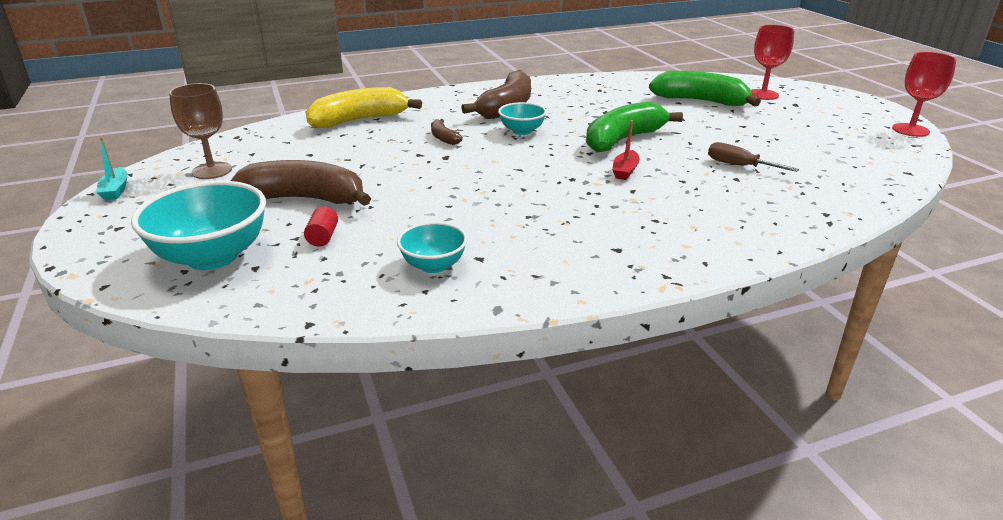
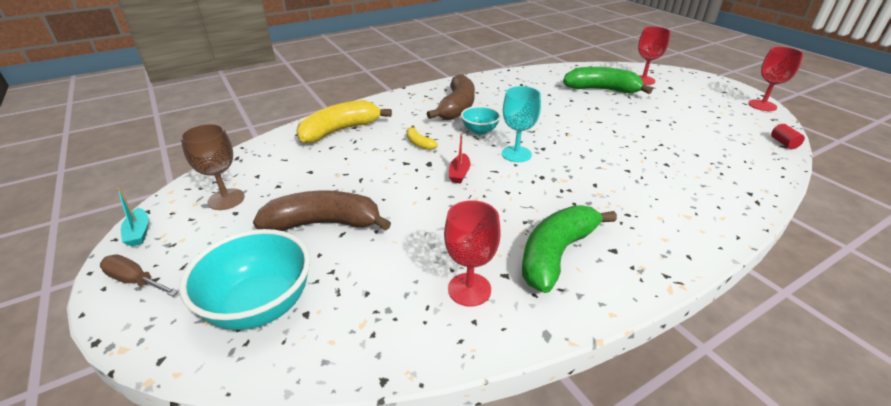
camera: 10 degrees left, 5 degrees up
(323, 237) = (357, 267): red cylinder -> red cylinder (783, 143)
(433, 265) = (469, 289): turquoise bowl -> red goblet
(443, 138) = (419, 143): brown banana -> yellow banana
(553, 156) = (516, 154): none -> turquoise goblet
(623, 139) = (562, 132): green banana -> green banana (556, 254)
(625, 171) = (579, 165): red boat -> red boat (459, 173)
(739, 166) = (662, 151): brown screwdriver -> brown screwdriver (135, 281)

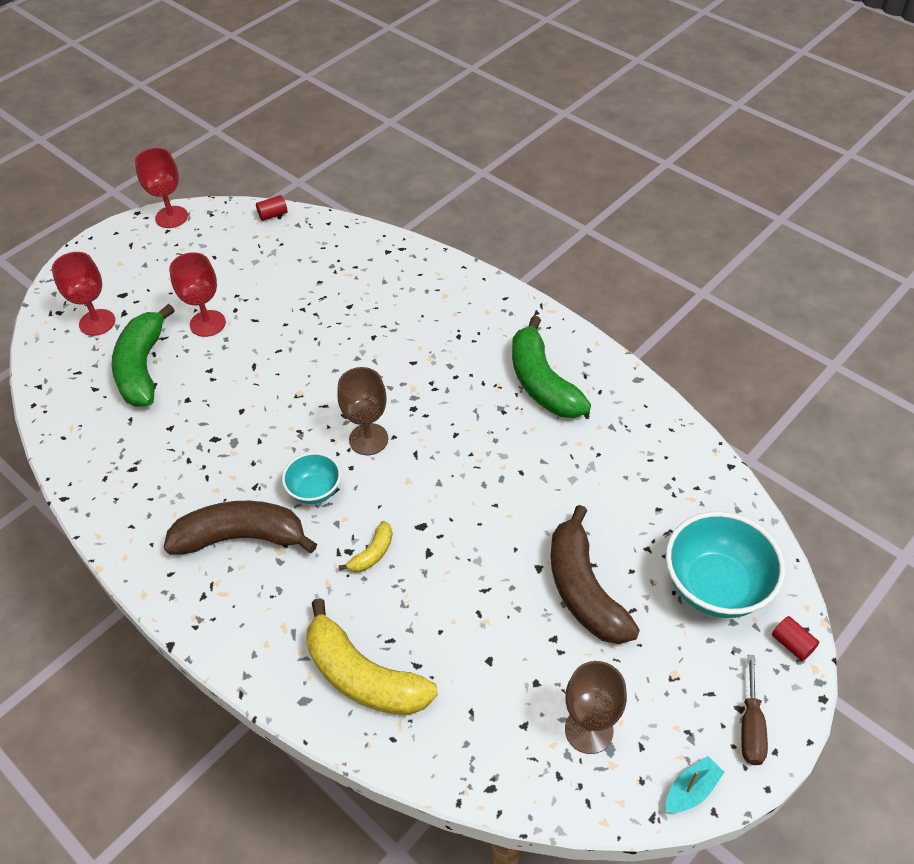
camera: 105 degrees left, 15 degrees up
(159, 341) = (792, 644): none -> red cylinder
(459, 173) = (434, 487): red boat -> none
(469, 289) = (616, 435): red goblet -> red goblet (207, 323)
(516, 154) = (368, 439): turquoise goblet -> brown goblet
(556, 254) = (542, 382): green banana -> green banana turned 45 degrees clockwise

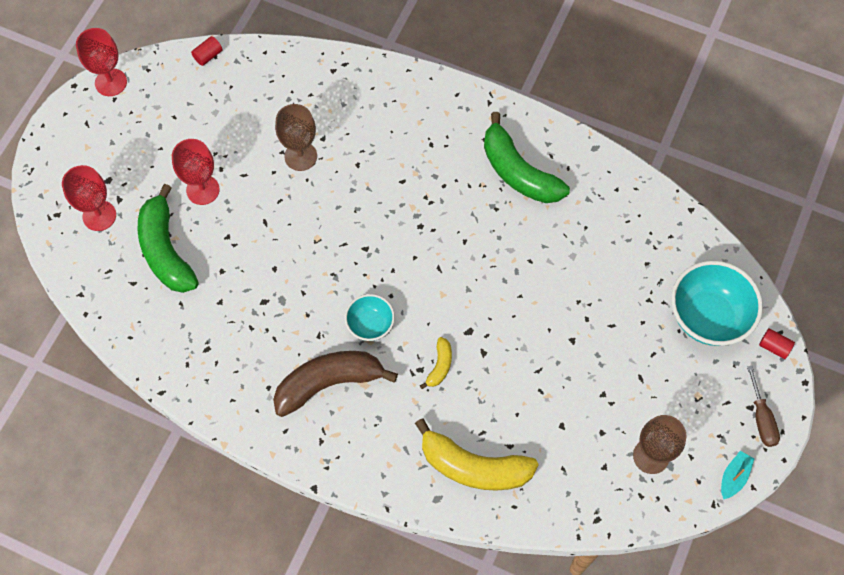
camera: 20 degrees left, 15 degrees up
(368, 439) = (395, 265): brown goblet -> brown goblet (300, 156)
(584, 590) = (612, 348): brown banana -> none

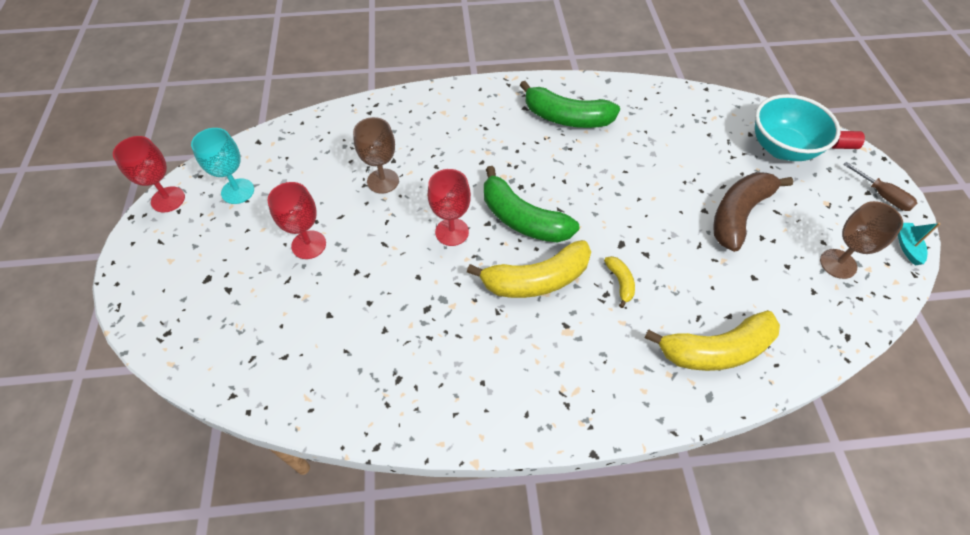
camera: 30 degrees left, 10 degrees down
(99, 216) = (215, 313): red goblet -> red goblet (452, 232)
(166, 250) = (302, 311): green banana -> green banana (522, 219)
(171, 103) = (237, 191): none -> turquoise goblet
(208, 56) = (252, 144): red cylinder -> none
(328, 383) = (536, 348): brown banana -> brown banana (738, 215)
(370, 325) = (536, 280): turquoise bowl -> yellow banana

